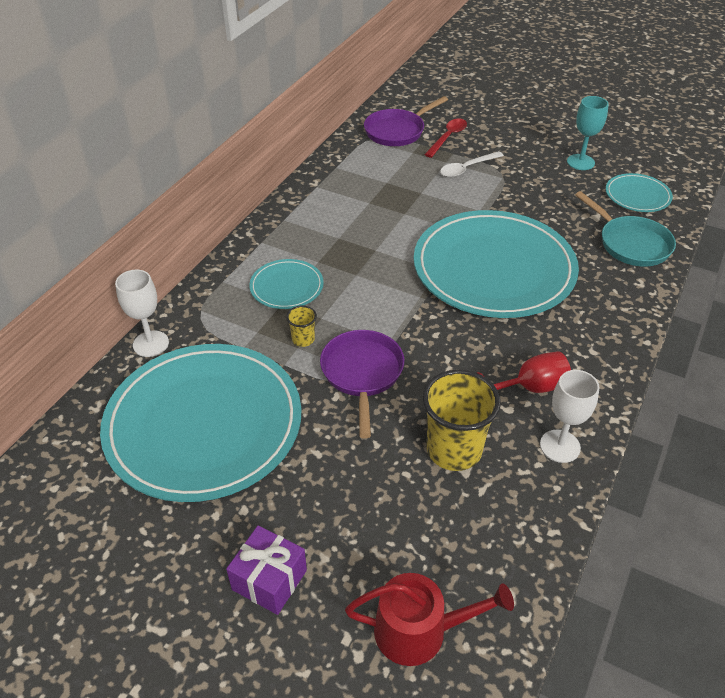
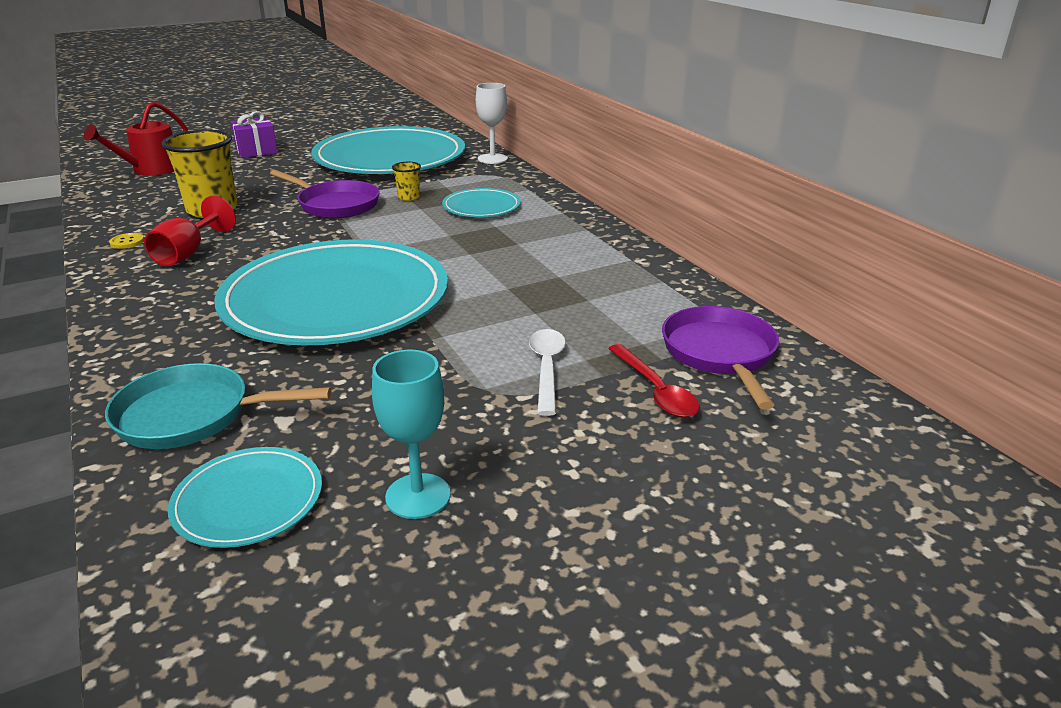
camera: 125 degrees right, 15 degrees down
(560, 446) = (127, 242): white goblet -> yellow button

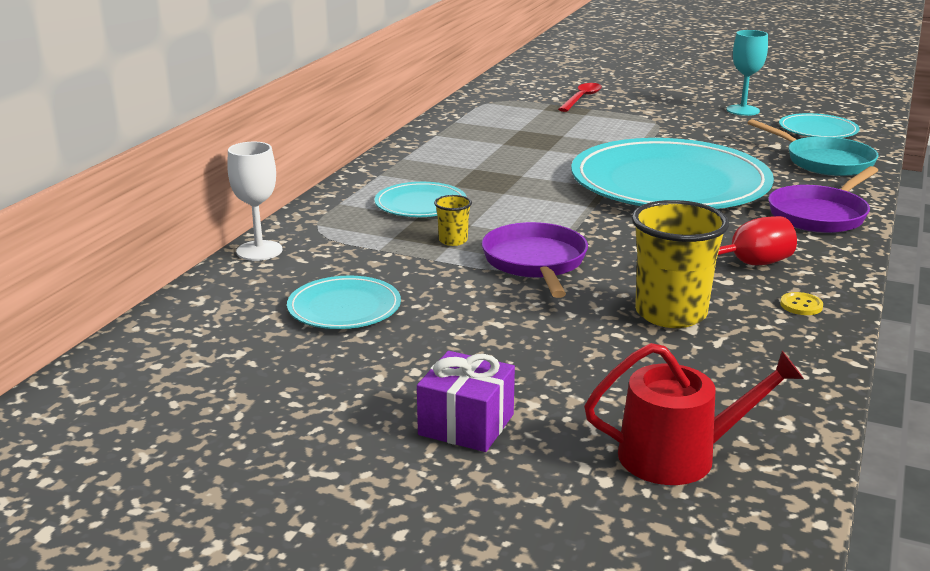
camera: 130 degrees left, 5 degrees down
(390, 158) = (344, 307): turquoise plate -> turquoise plate, size x0.44
(547, 368) = (611, 118): white spoon -> none
(720, 354) = (520, 96): purple pan -> purple pan (820, 215)

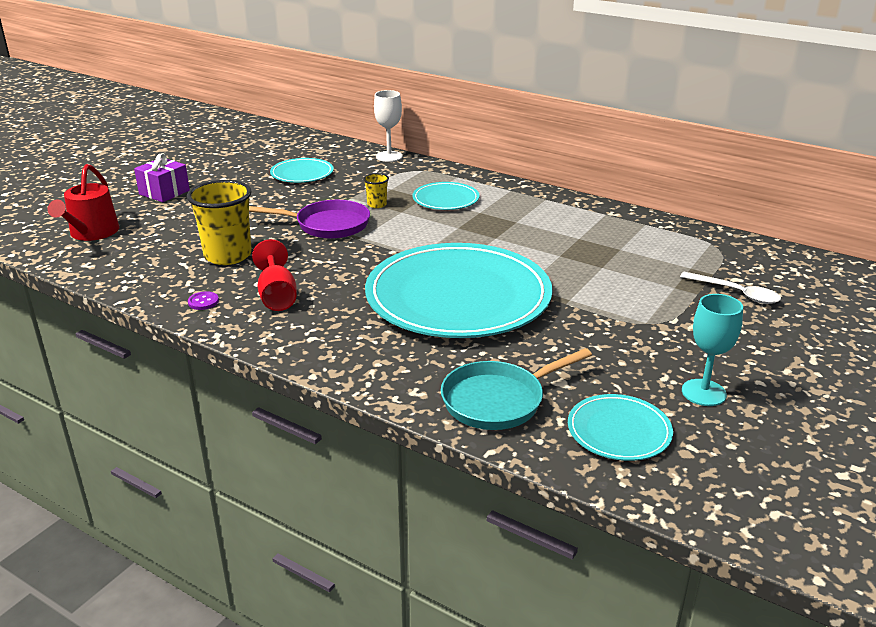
camera: 100 degrees right, 5 degrees up
(581, 99) = (736, 293): red spoon -> white spoon
(801, 305) = (203, 302): yellow button -> purple button
(820, 215) = (354, 355): purple pan -> none

